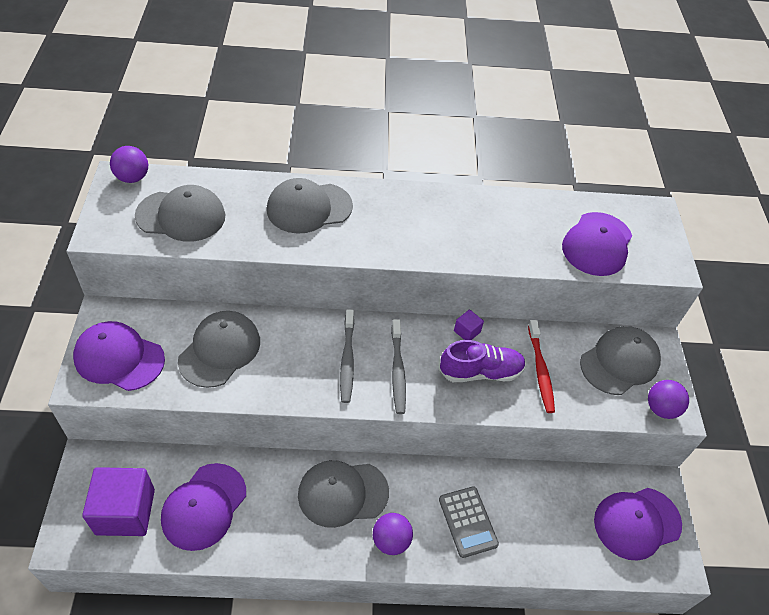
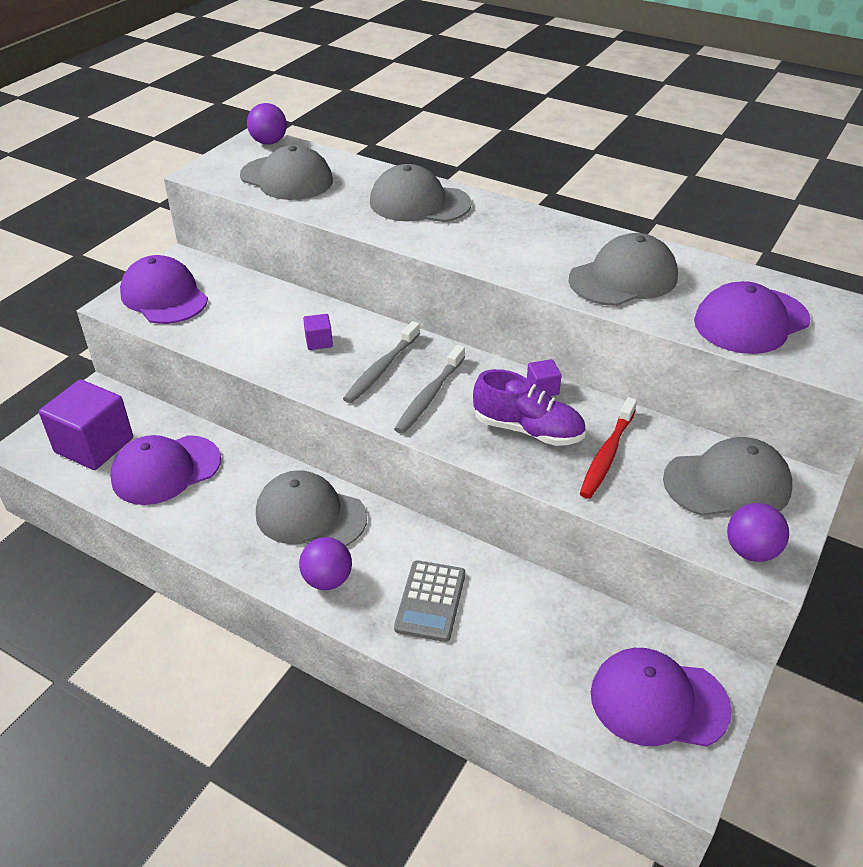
camera: 35 degrees right, 10 degrees down
(220, 350) = (260, 320): grey cap -> grey cap (623, 278)
(282, 353) = (319, 341): none -> purple cube

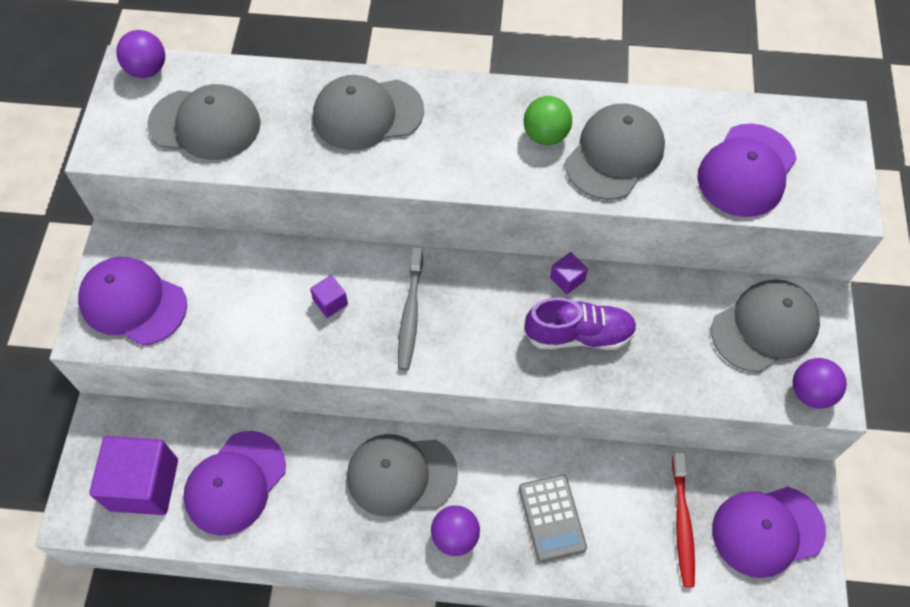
camera: 25 degrees left, 20 degrees up
(429, 396) = (472, 330): grey toothbrush -> none
(566, 251) = (545, 135): none -> green ball
(607, 454) = (657, 335): red toothbrush -> red toothbrush (682, 523)

